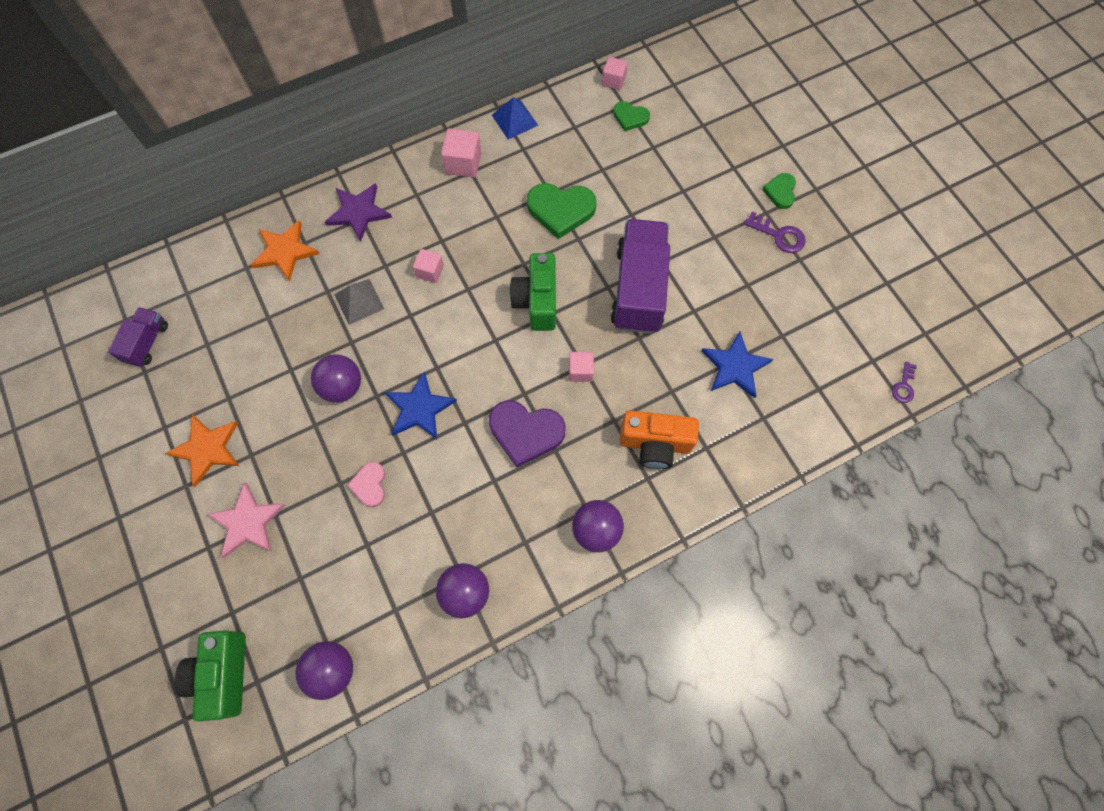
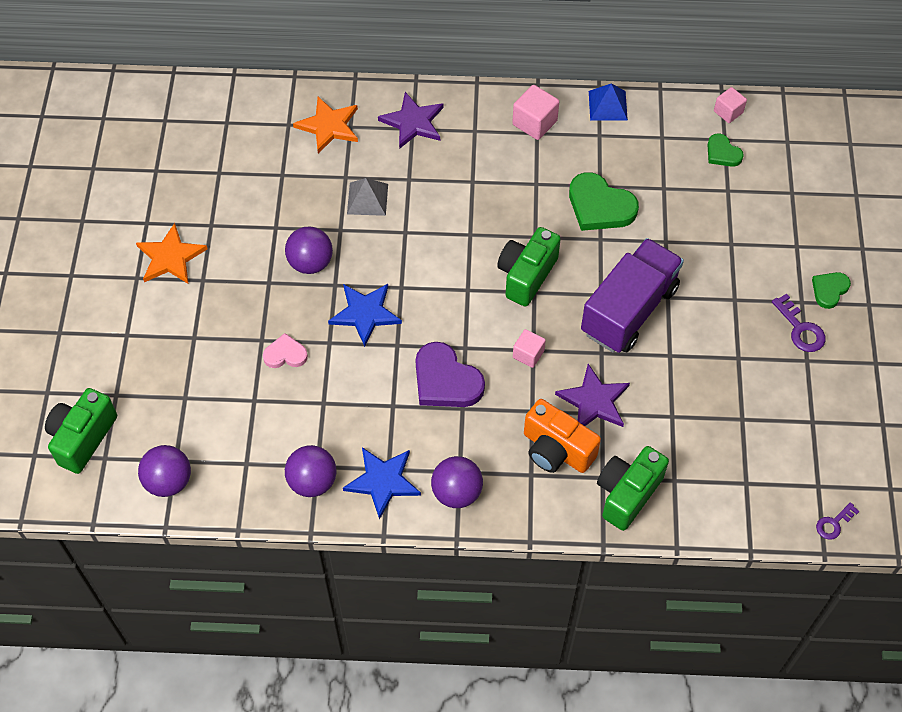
camera: 30 degrees right, 10 degrees down
(147, 343) = (171, 148): purple truck -> none
(247, 522) = (169, 331): pink star -> none
(370, 485) = (285, 354): pink heart -> pink heart turned 60 degrees clockwise
(430, 271) = (445, 203): pink cube -> none
(659, 383) = (594, 401): none -> purple star
(734, 451) = (627, 494): none -> green camera
(735, 366) = (677, 423): blue star -> blue star (383, 481)

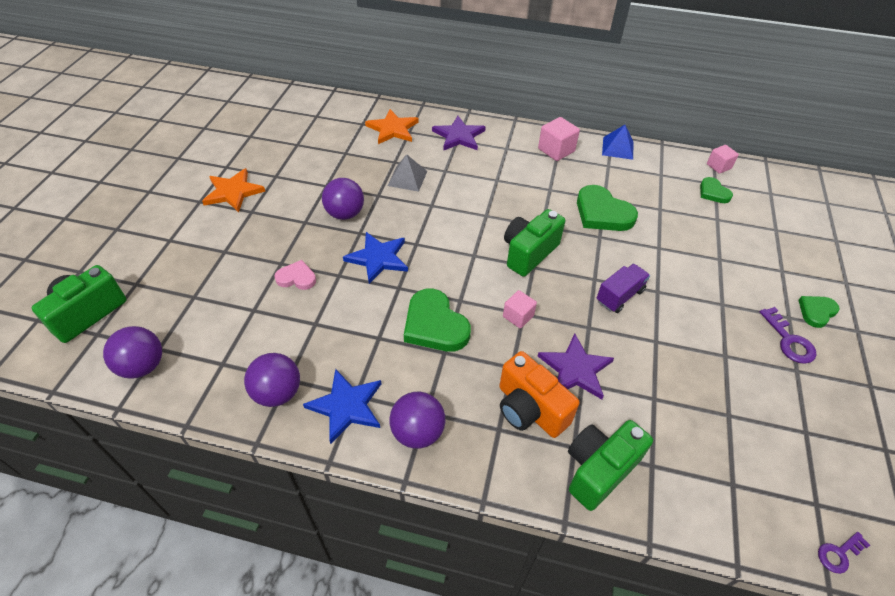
camera: 10 degrees right, 10 degrees down
(445, 380) = (435, 325): purple heart -> green heart
(629, 310) = (619, 296): purple truck -> purple truck, size x0.51

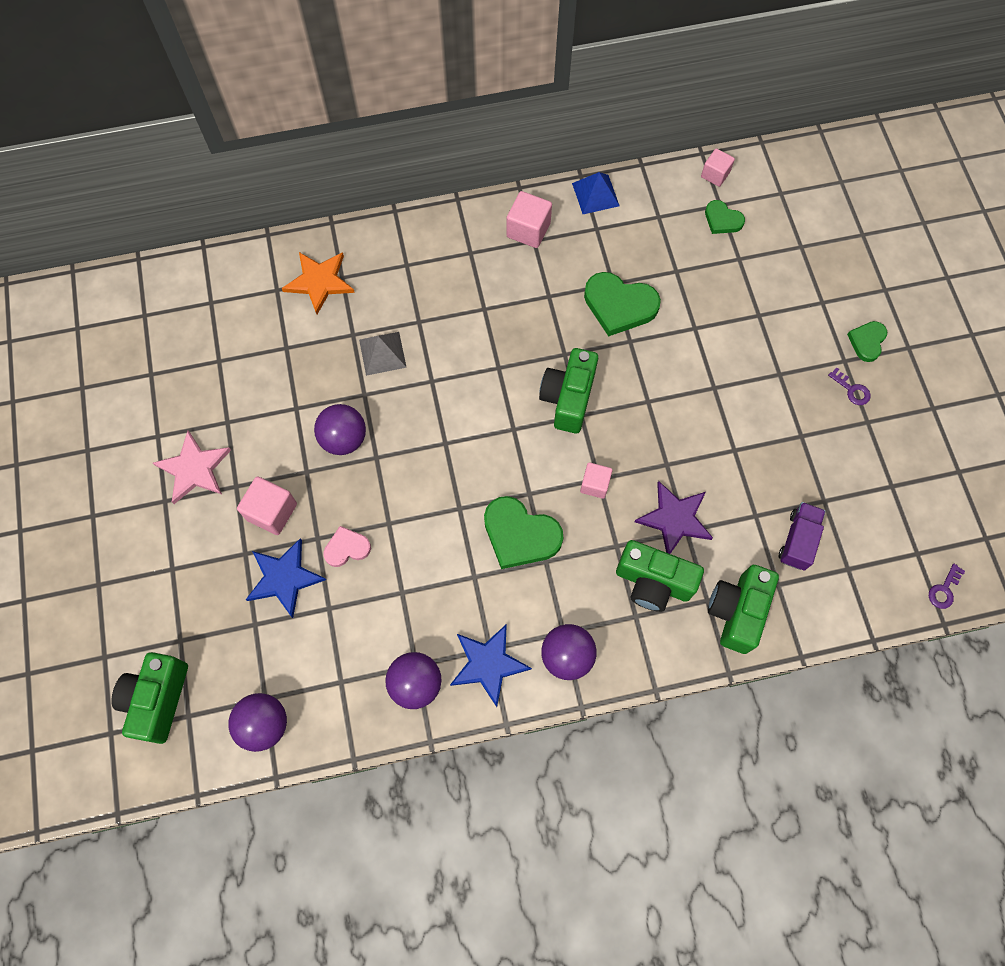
camera: 25 degrees left, 20 degrees up
(233, 192) = (194, 469): orange star -> pink star
(262, 235) = (272, 512): none -> pink cube
(378, 258) = (416, 481): blue star -> blue star (284, 578)
(459, 136) = (405, 258): purple star -> none
(529, 409) = (653, 582): orange camera -> green camera
(619, 296) = (680, 411): purple truck -> purple truck (798, 540)
(789, 340) = (851, 389): purple key -> purple key, size x0.66

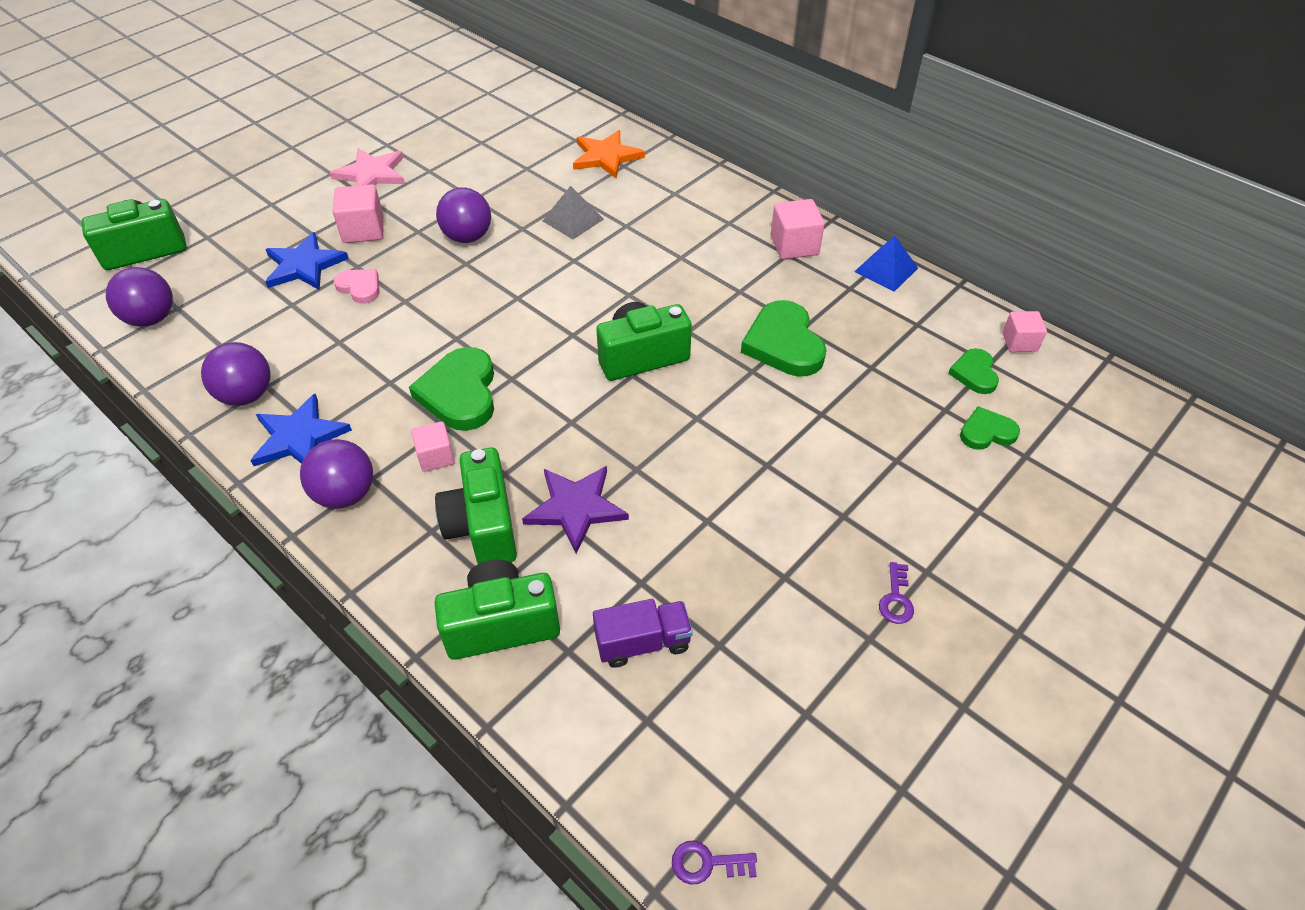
camera: 55 degrees right, 20 degrees down
(595, 484) = (562, 422): pink cube -> pink cube (436, 457)
(867, 341) = (977, 582): green heart -> green heart (986, 432)

